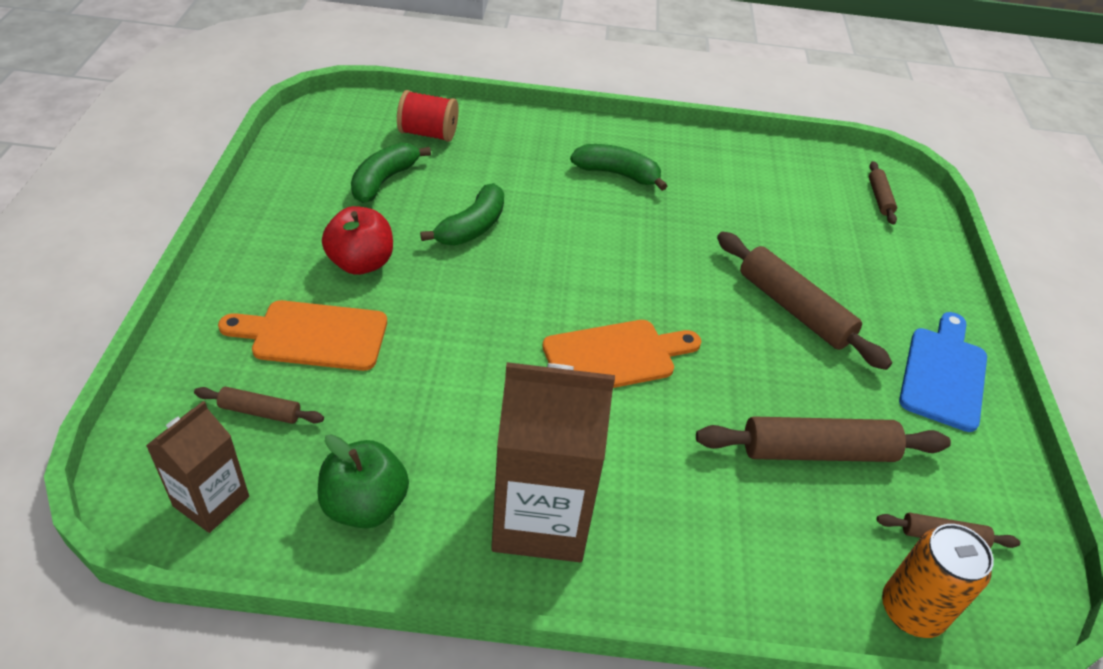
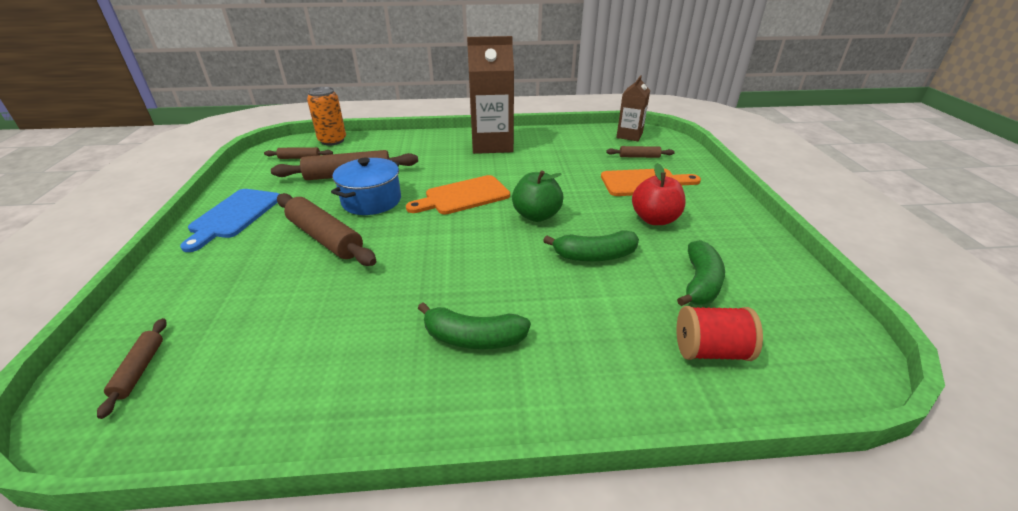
camera: 175 degrees right, 10 degrees down
(365, 505) = (568, 140): green apple -> green apple (536, 215)
(472, 227) = (594, 256): green banana -> green banana turned 120 degrees counterclockwise
(755, 372) = (371, 201): none -> blue pot

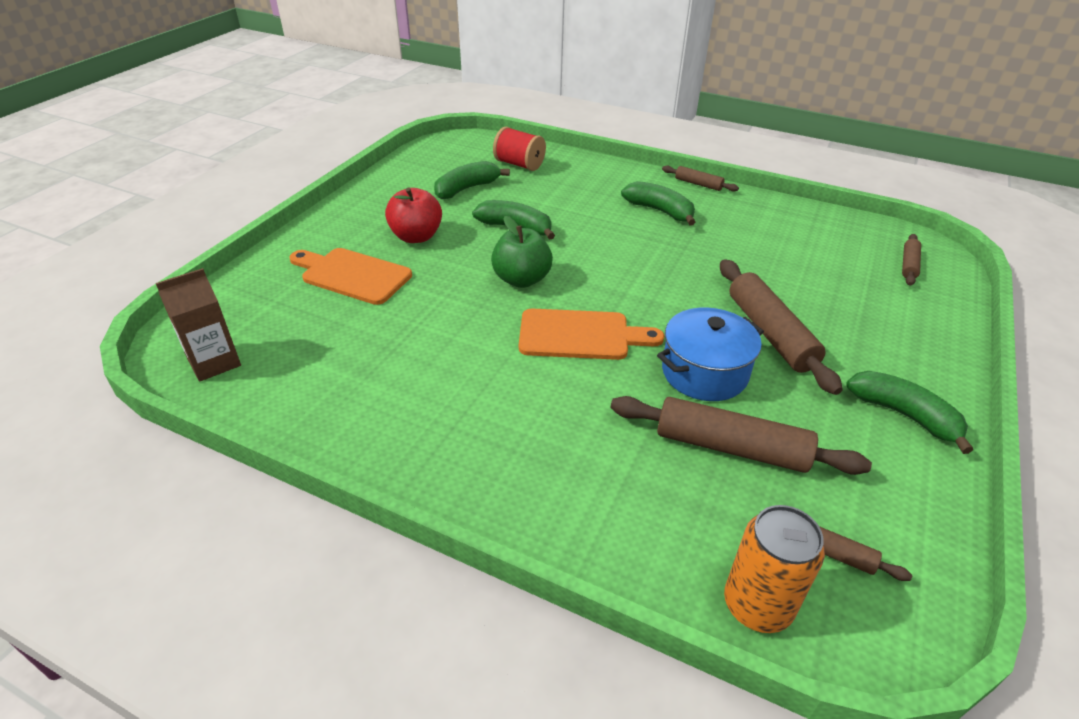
camera: 150 degrees left, 5 degrees up
(234, 216) = (904, 415): blue cutting board -> green banana
(492, 145) = (446, 434): brown carton -> none
(639, 157) = (284, 315): brown rolling pin -> brown rolling pin (698, 184)

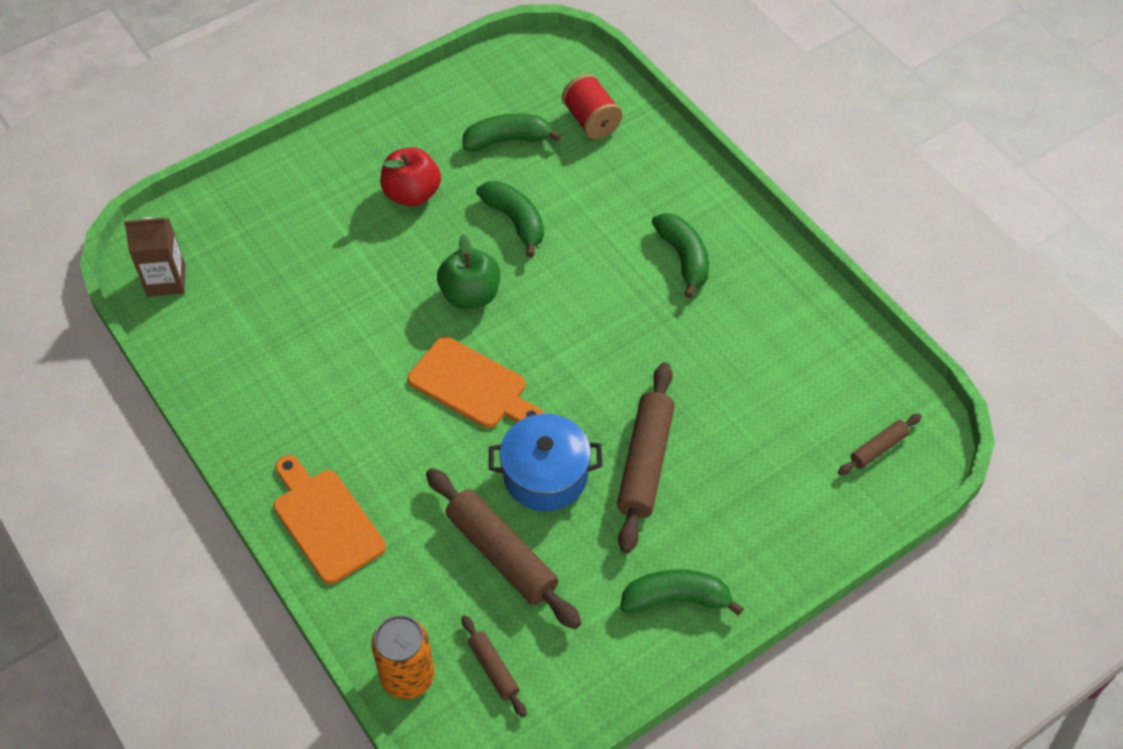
camera: 30 degrees right, 15 degrees up
(352, 275) = (324, 223): orange cutting board -> orange cutting board (325, 521)
(698, 184) = (765, 233): brown rolling pin -> none
(904, 415) = (676, 599): green banana -> green banana turned 75 degrees counterclockwise

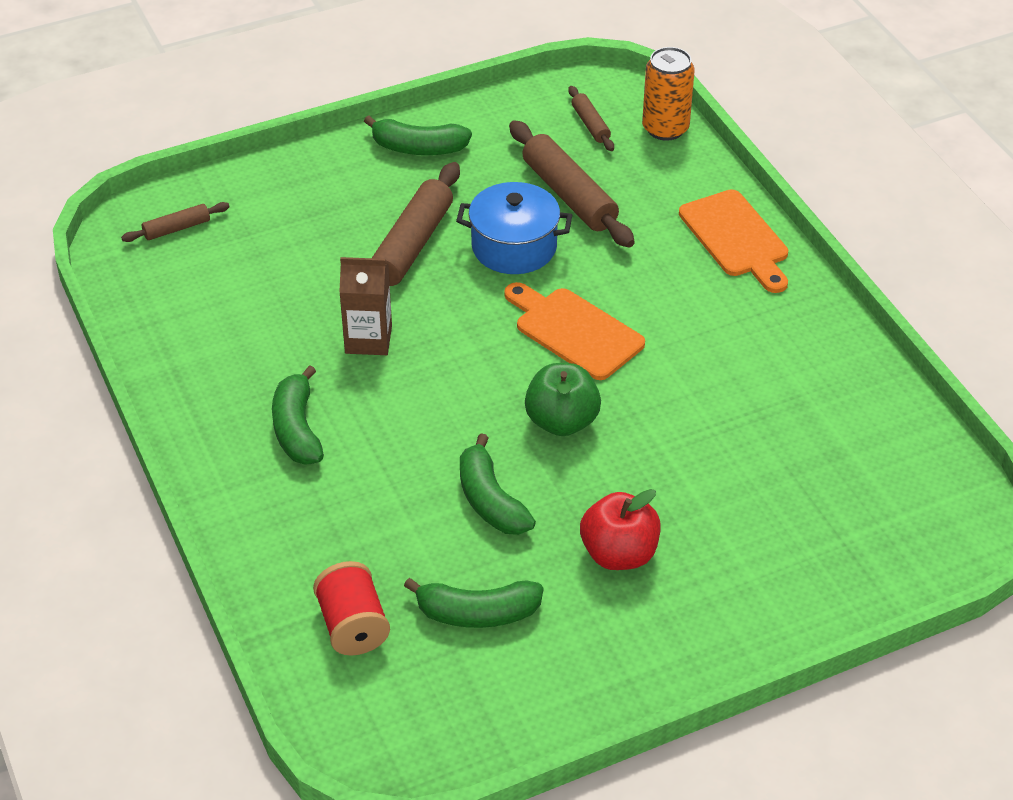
camera: 170 degrees left, 10 degrees down
(166, 280) = (933, 487): brown carton -> brown carton (368, 339)

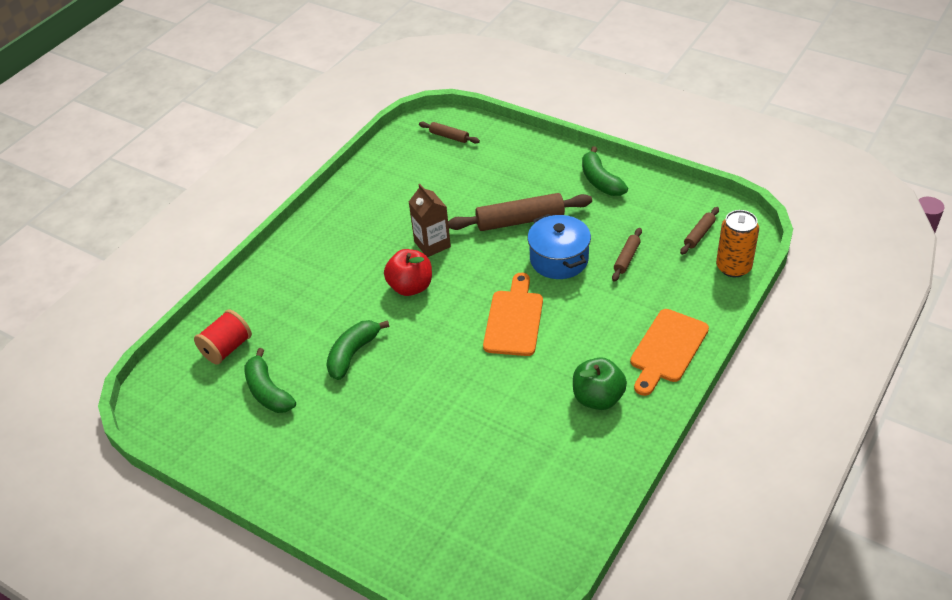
camera: 60 degrees right, 0 degrees up
(297, 429) = (345, 255): green banana -> none
(562, 421) = (437, 351): green apple -> green apple (598, 398)
(569, 195) = (627, 258): brown rolling pin -> brown rolling pin, size x0.51
(619, 554) = (354, 428): red apple -> red apple (410, 287)

